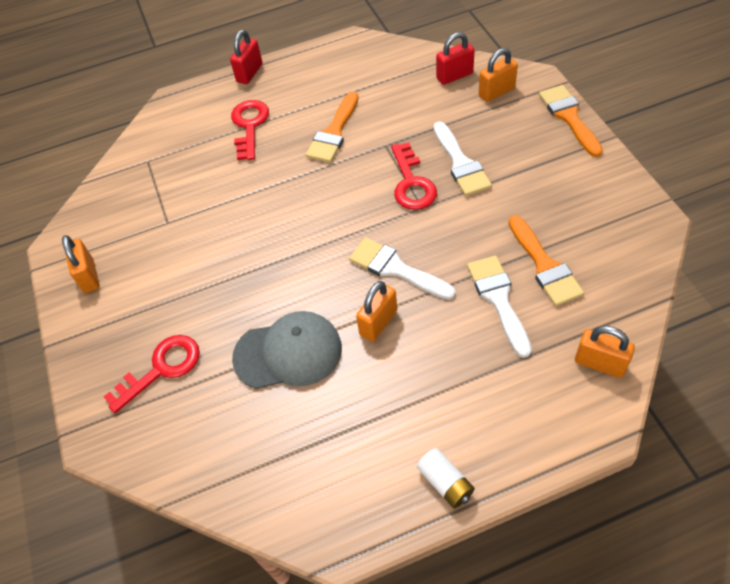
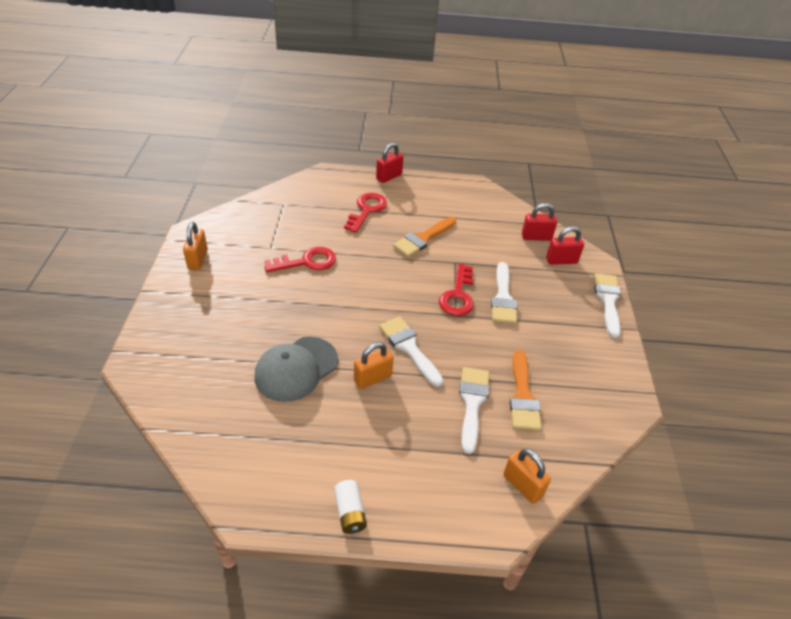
camera: 15 degrees right, 10 degrees down
(161, 369) = (204, 339): red key -> red key (306, 262)
(288, 353) = (296, 369): grey cap -> grey cap turned 120 degrees clockwise
(496, 92) = (561, 260): orange padlock -> red padlock
(569, 117) = (607, 300): orange brush -> white brush

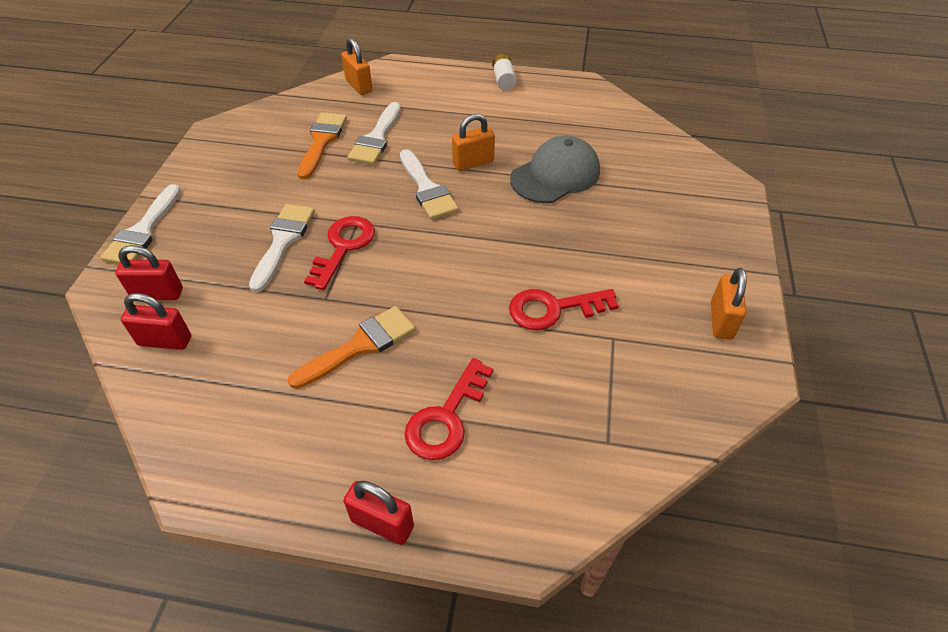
camera: 170 degrees left, 5 degrees up
(389, 177) = (382, 523): red padlock -> red padlock turned 60 degrees clockwise

